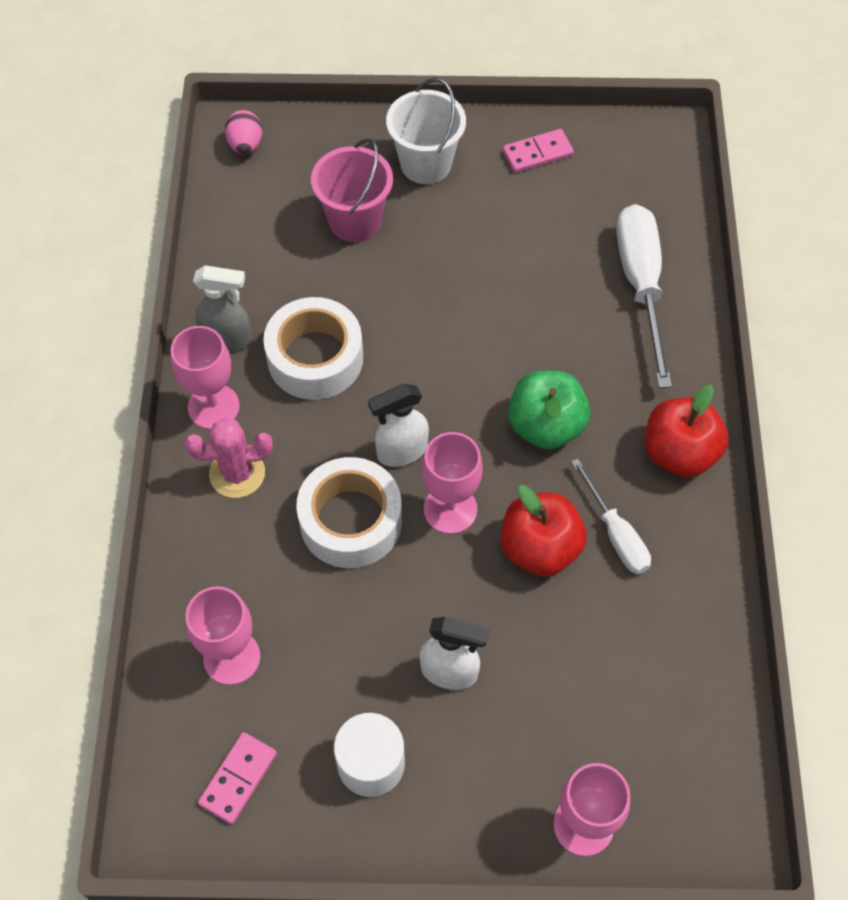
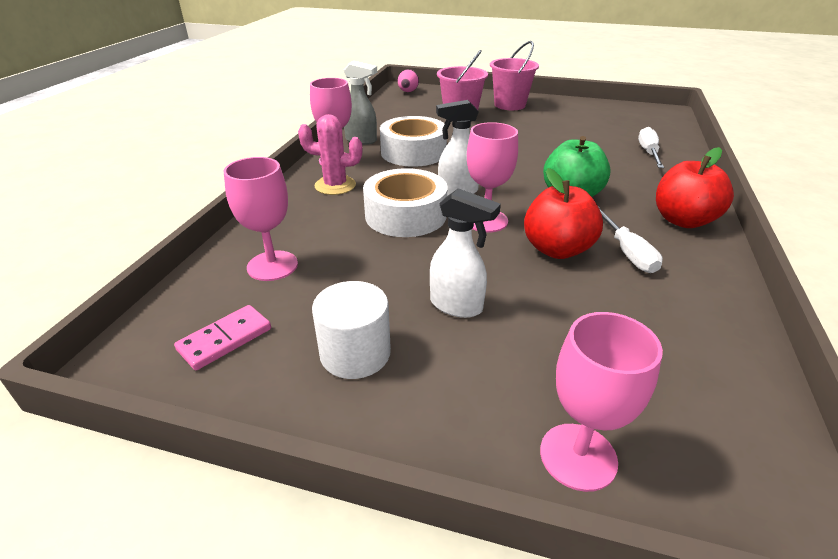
camera: 15 degrees right, 25 degrees down
(426, 164) = (509, 105): white bucket -> pink bucket
(537, 153) = (580, 108): pink domino -> none
(641, 285) = (648, 153): white screwdriver -> white screwdriver, size x0.59

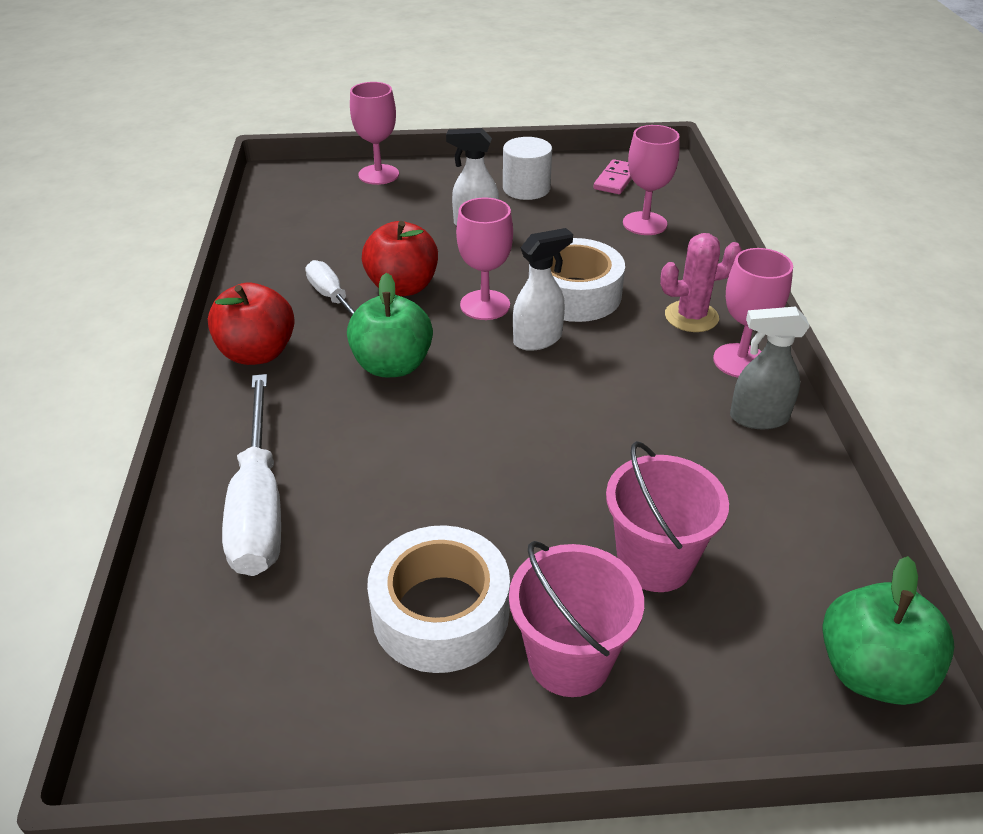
camera: 160 degrees right, 5 degrees up
(408, 92) = (871, 672): pink egg -> green apple
(413, 152) = (651, 406): white tape -> white tape (440, 612)
(648, 153) = (259, 504): white screwdriver -> white screwdriver, size x1.69

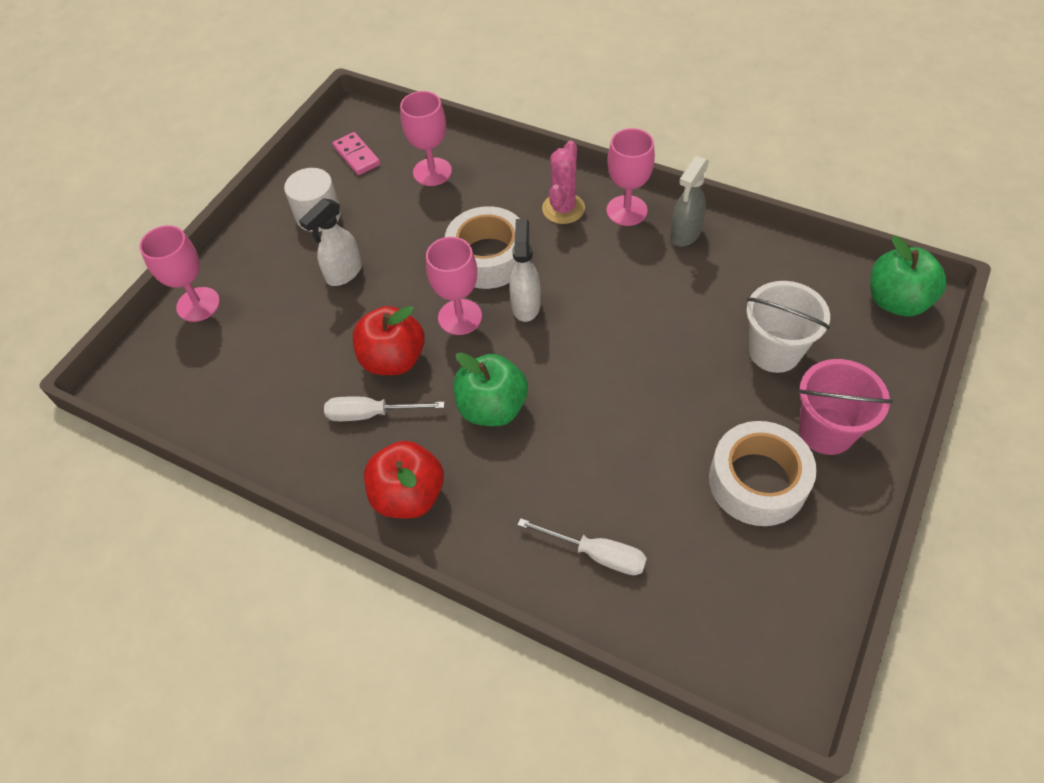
camera: 55 degrees left, 15 degrees up
(259, 504) = (596, 554): white screwdriver -> white screwdriver, size x0.59
(654, 561) = (774, 351): pink bucket -> white bucket

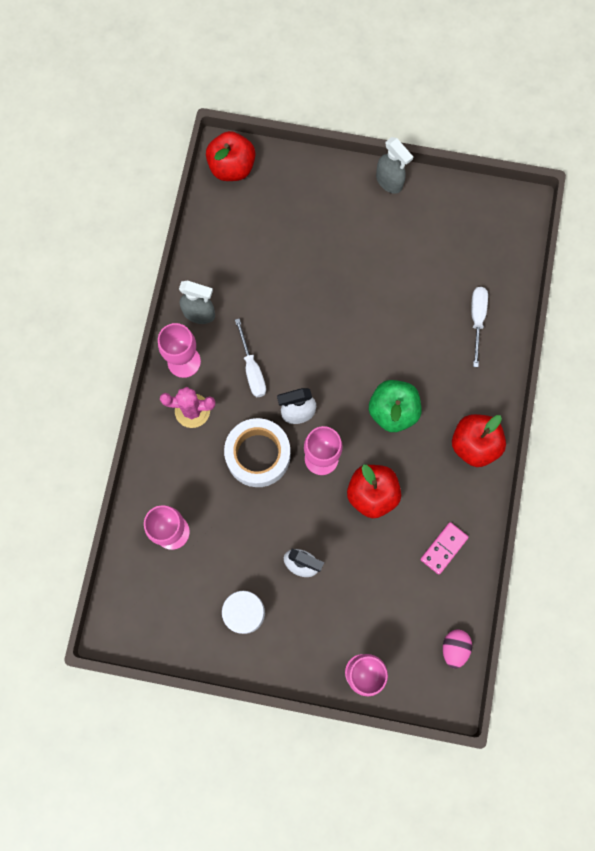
camera: 110 degrees left, 20 degrees up
(169, 401) = (454, 648): none -> pink egg
(356, 156) = (165, 608): pink domino -> pink domino (444, 548)
(371, 414) = (421, 492): white screwdriver -> white screwdriver (252, 369)
(757, 481) = (399, 237): white tape -> none
(774, 351) = (296, 239): white bucket -> none
(826, 431) = (351, 202): pink bucket -> none
(857, 491) = (389, 182): none -> grey spray bottle
(896, 301) = (232, 167): green apple -> red apple

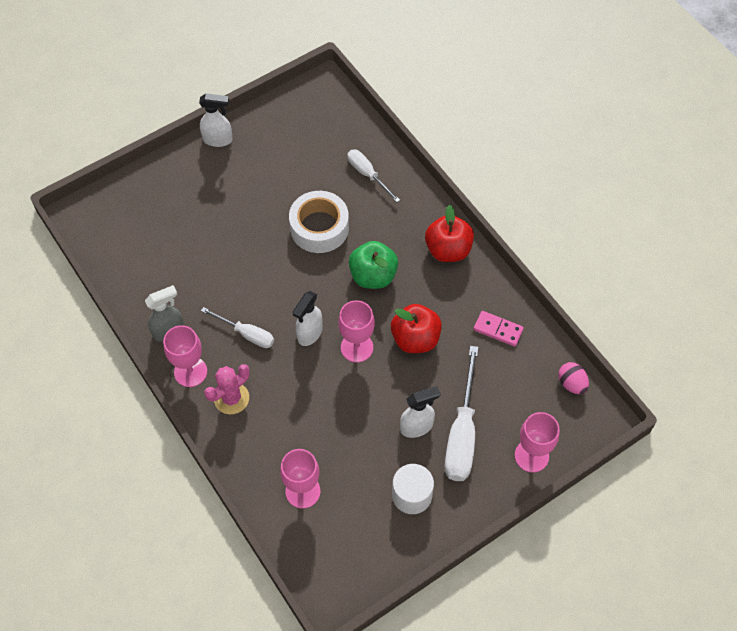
camera: 45 degrees left, 15 degrees down
(232, 167) = (93, 218): red apple -> none
(258, 455) = (310, 385): white tape -> white tape (319, 228)
(329, 603) = (462, 433): none -> white screwdriver
(389, 182) = (218, 140): grey spray bottle -> white spray bottle
(444, 548) = (498, 329): pink domino -> pink domino turned 60 degrees counterclockwise

